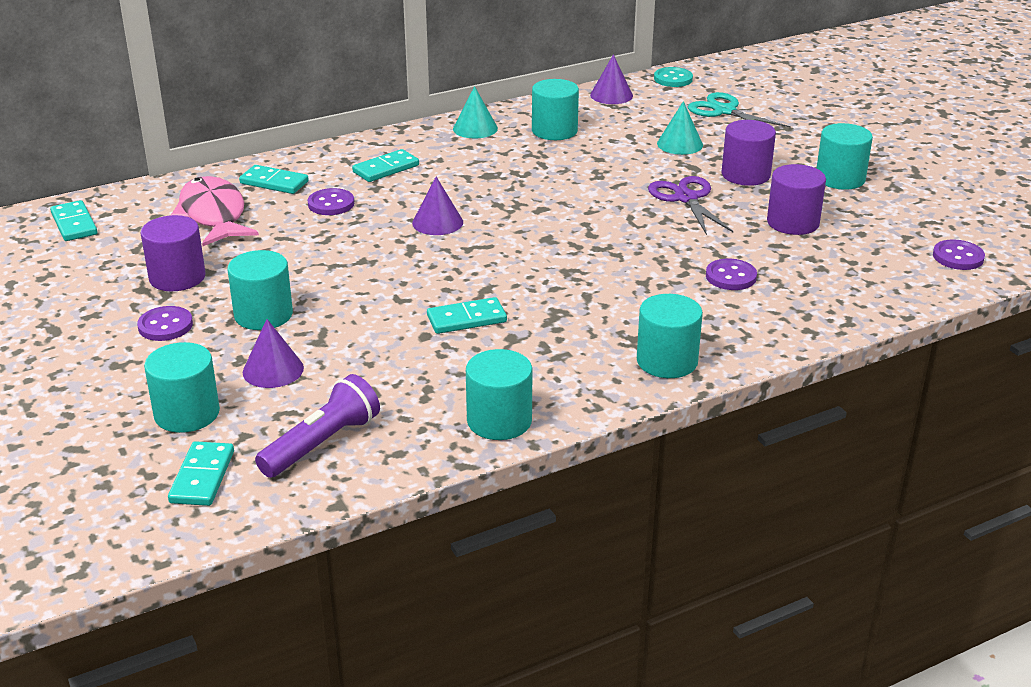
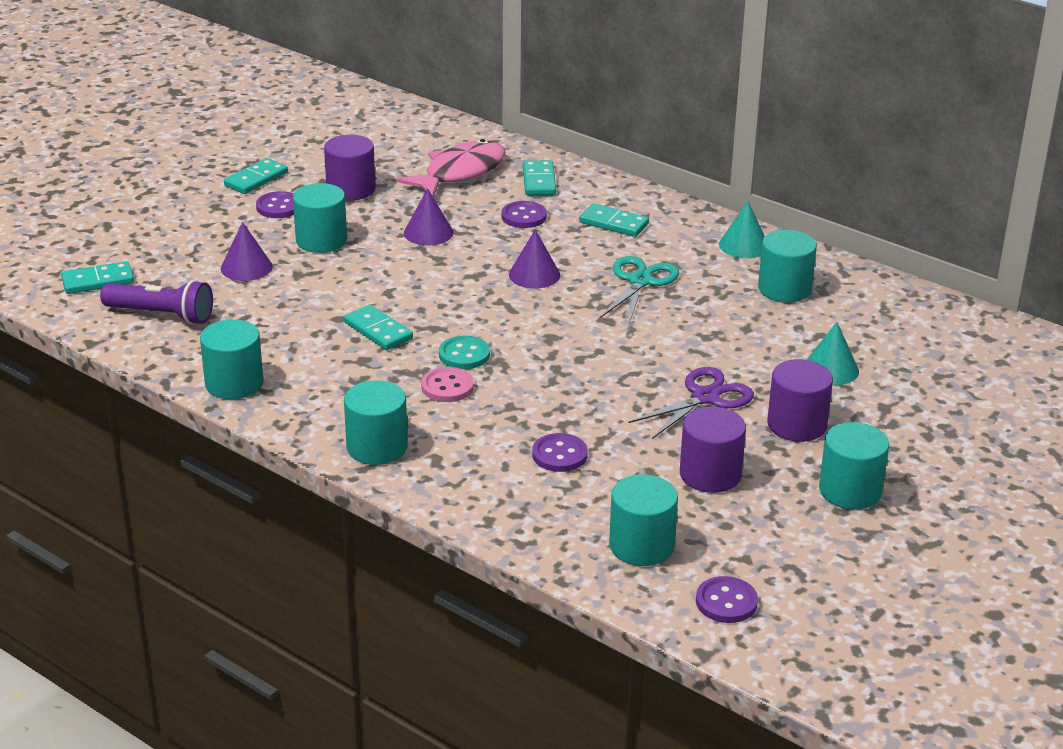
camera: 65 degrees right, 0 degrees up
(74, 224) = (398, 124): turquoise domino -> turquoise domino (256, 179)
(187, 413) = (170, 251): turquoise cylinder -> turquoise cylinder (641, 546)
(591, 304) = (447, 387): none -> pink button
(611, 95) = (910, 302): purple cone -> purple cone (428, 233)
(673, 79) = (1000, 331): turquoise button -> turquoise button (464, 355)
(724, 111) = (950, 381): turquoise scissors -> turquoise scissors (640, 281)

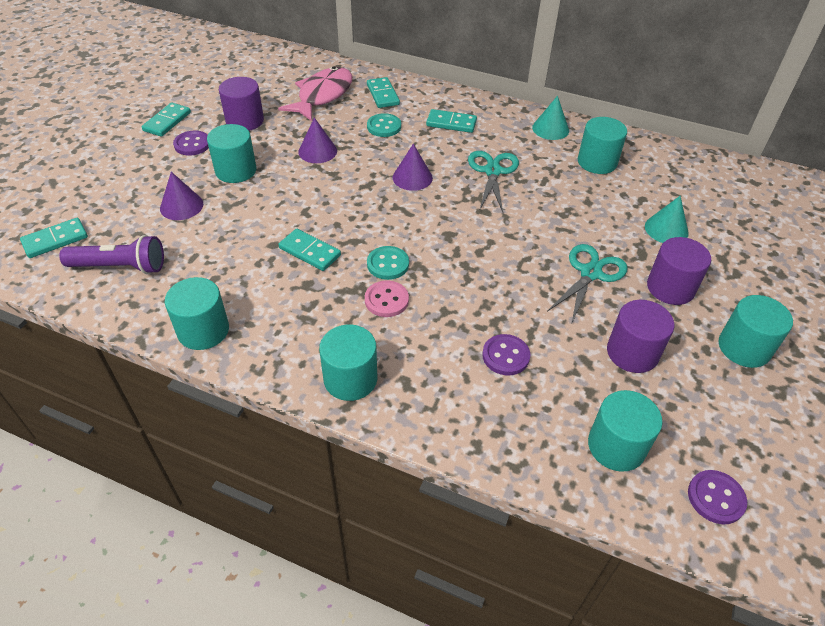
camera: 15 degrees left, 15 degrees up
(524, 216) = (384, 127): purple button -> turquoise button
(705, 397) = (591, 273): purple scissors -> turquoise scissors

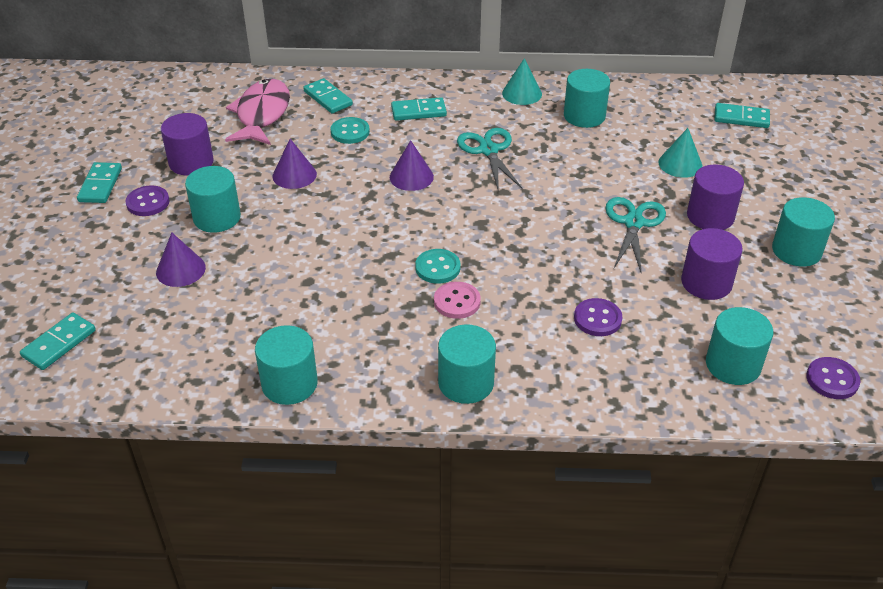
camera: 20 degrees left, 5 degrees down
(120, 267) = (155, 349): purple flashlight -> none
(310, 252) = (351, 278): turquoise domino -> turquoise domino (741, 118)

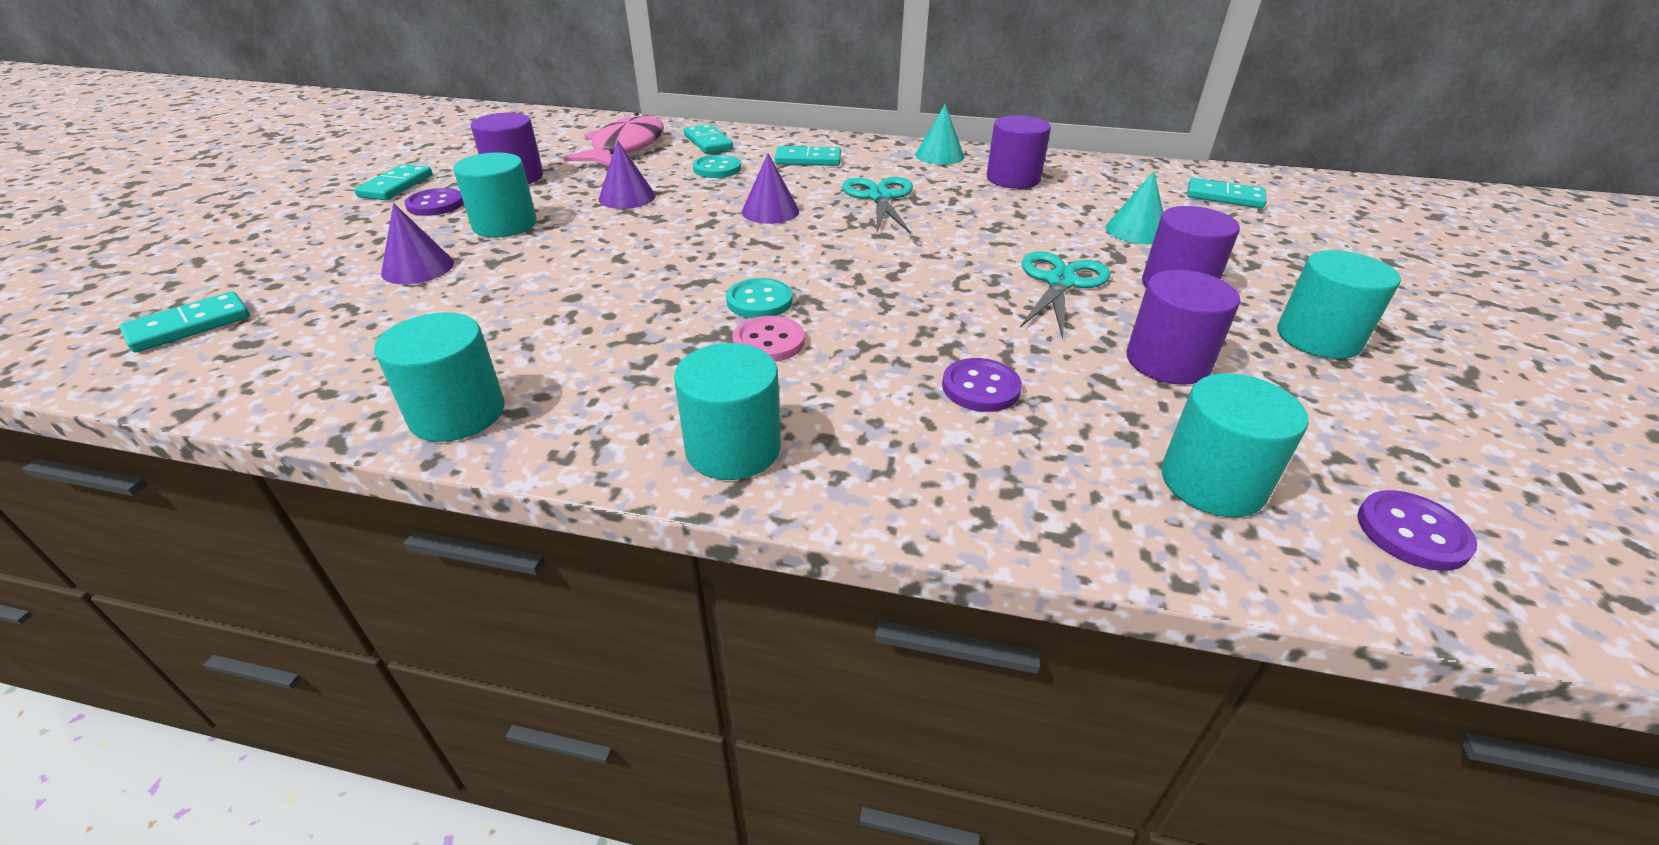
camera: 10 degrees right, 5 degrees down
(584, 116) = (1013, 179): turquoise cylinder -> purple cylinder

